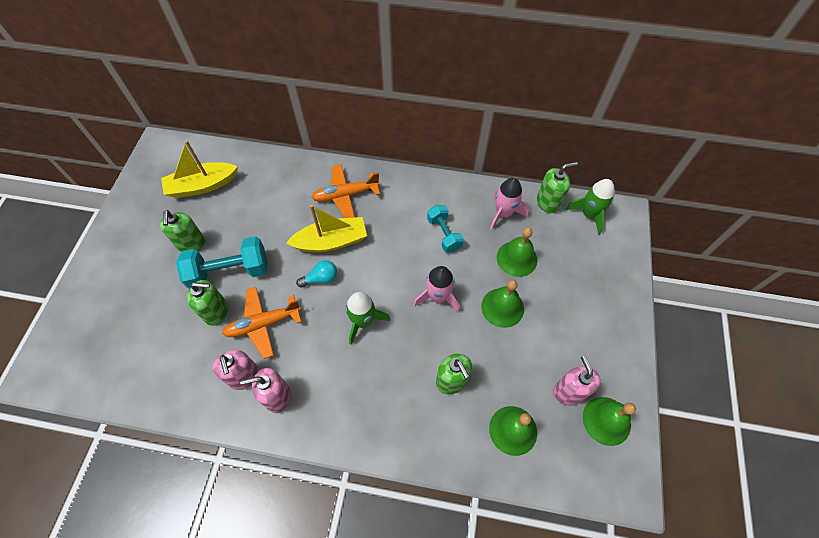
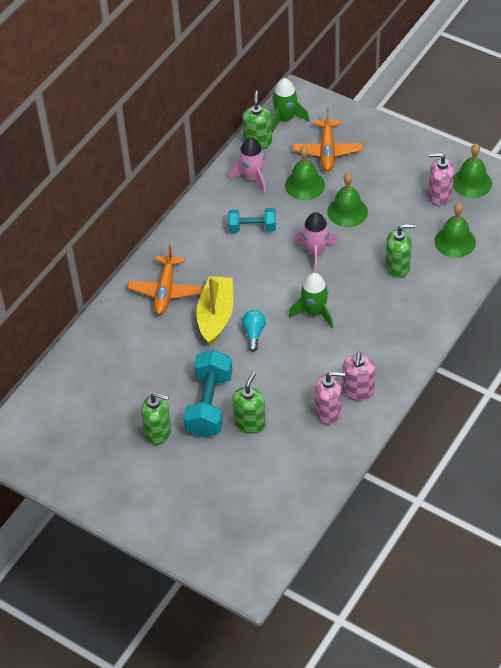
camera: 65 degrees left, 10 degrees down
(202, 186) = (84, 412): yellow boat -> none
(263, 324) = (281, 388): orange plane -> orange plane (327, 151)

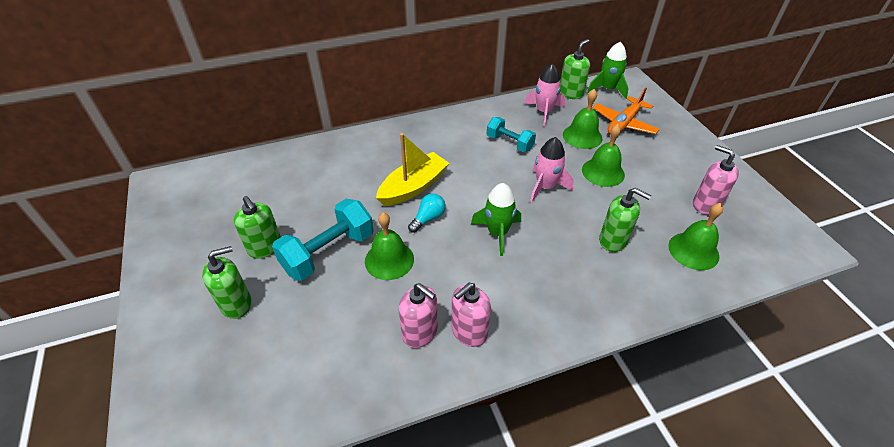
camera: 35 degrees right, 5 degrees down
(165, 291) = (397, 149): orange plane -> none
(250, 423) = (342, 292): green soap dispenser -> green soap dispenser (236, 304)
(471, 182) = (750, 210): green bell -> green bell (389, 260)

